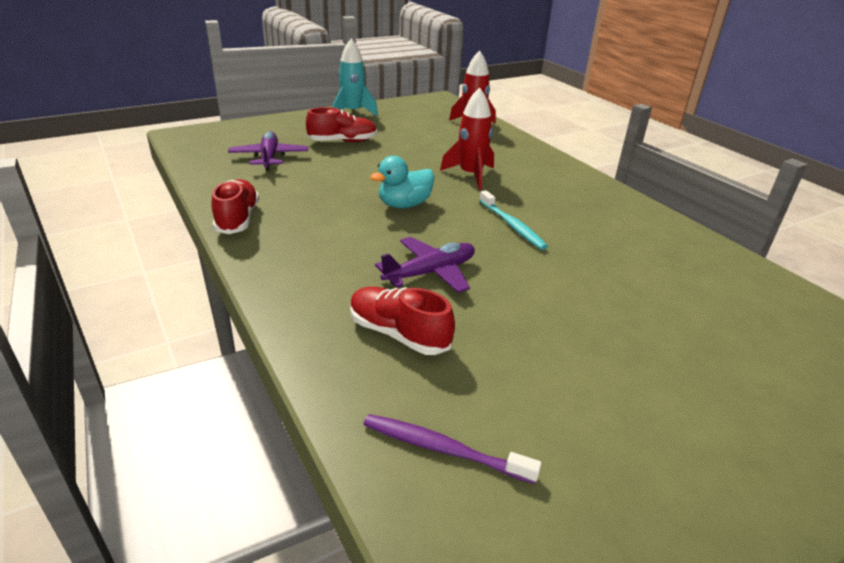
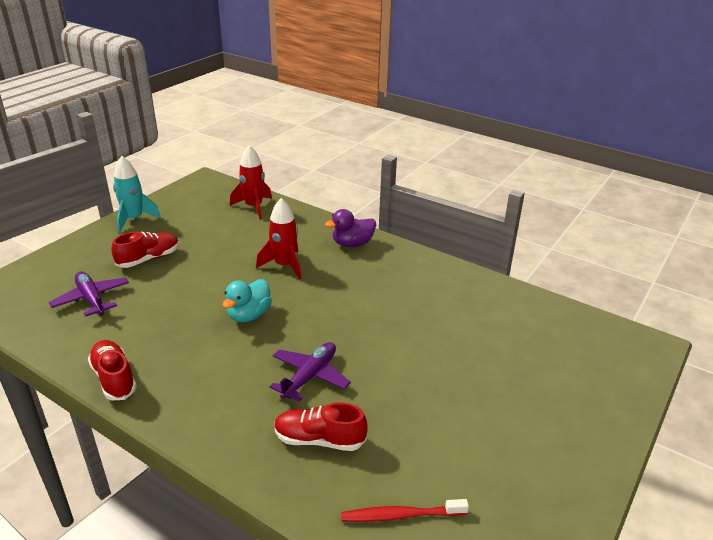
camera: 25 degrees left, 0 degrees up
(444, 449) = (401, 515): purple toothbrush -> red toothbrush
(512, 225) = (344, 308): turquoise toothbrush -> none
(558, 175) = (352, 244): none -> purple duck

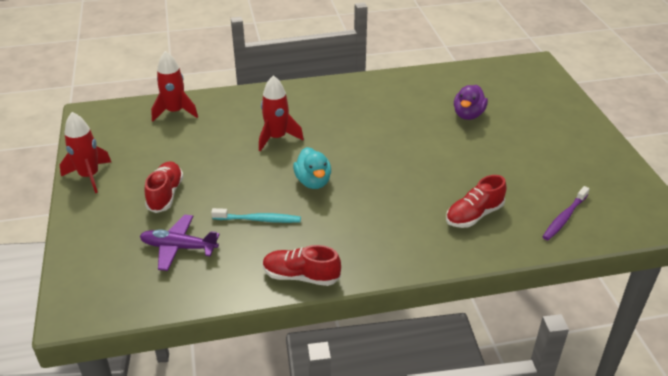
camera: 45 degrees left, 5 degrees up
(134, 219) = (89, 176): turquoise rocket -> red rocket
(166, 316) = (258, 219): none -> turquoise toothbrush
(310, 376) = (412, 189): purple plane -> none
(352, 244) = (296, 98): purple duck -> purple duck (468, 115)
(401, 515) = (564, 217): red toothbrush -> purple toothbrush

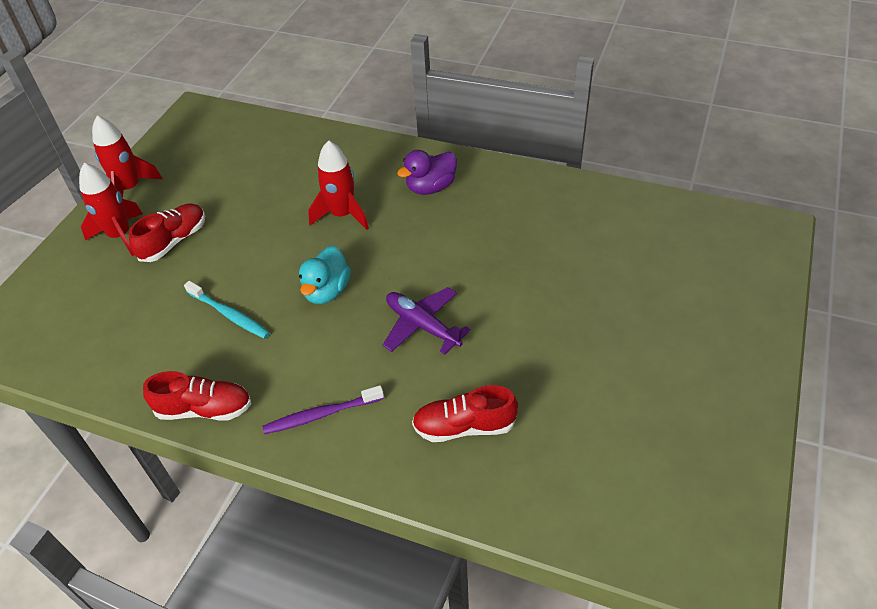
camera: 35 degrees right, 10 degrees up
(175, 112) = (272, 139): red rocket -> red rocket (120, 236)
(178, 247) = (129, 312): purple plane -> purple plane (422, 325)
(301, 276) = (204, 409): red shoe -> red shoe turned 135 degrees clockwise
(468, 115) = (597, 274): purple duck -> purple duck (431, 187)
(564, 217) = (578, 490): purple toothbrush -> purple toothbrush (322, 414)

